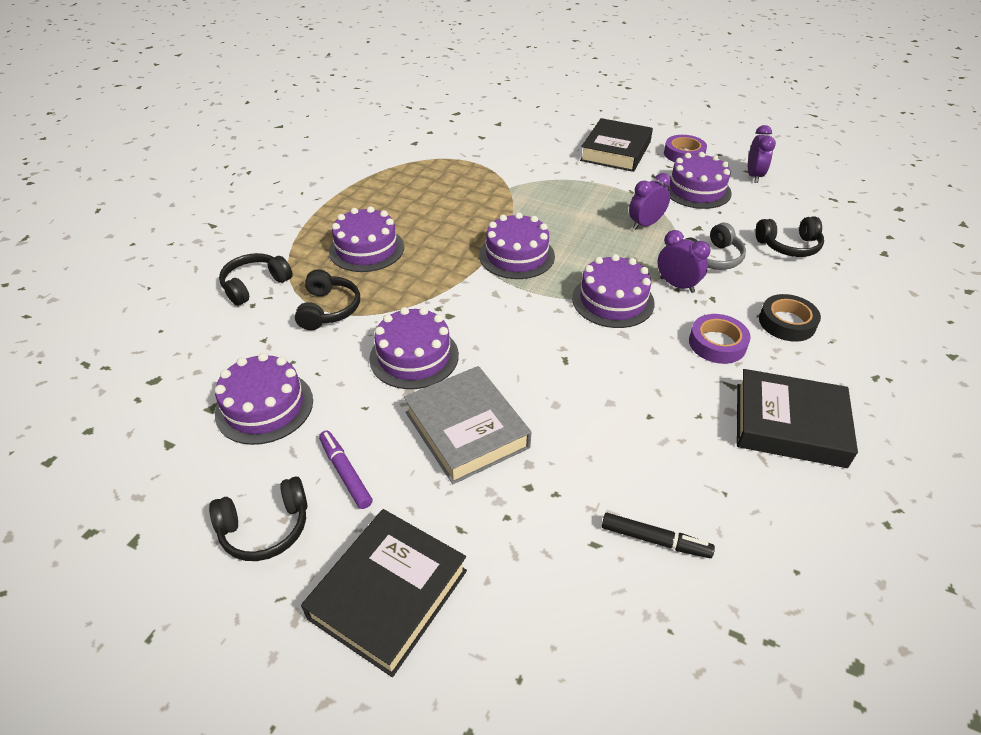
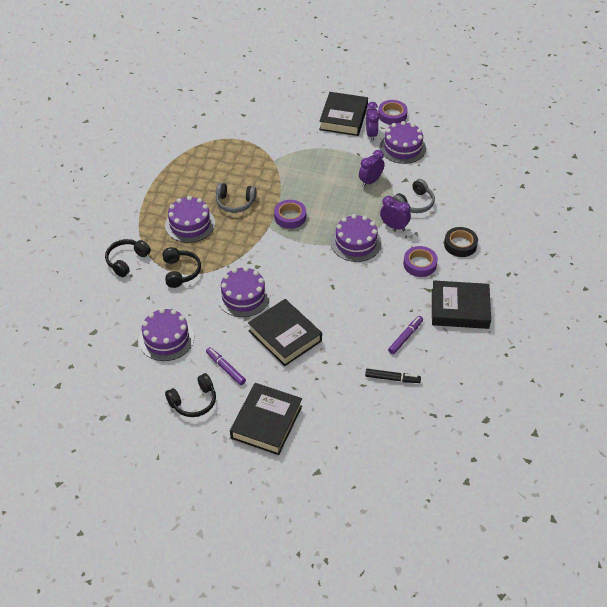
camera: 10 degrees left, 5 degrees up
(441, 230) = (235, 203): none -> grey headphones
(466, 430) = (285, 336): grey book -> black book
(516, 255) = (290, 217): purple cake -> purple tape
(686, 462) = (405, 337): none -> purple marker
(754, 176) = (441, 130): purple clock -> purple clock (371, 134)
(788, 246) = (463, 187): black headphones -> none

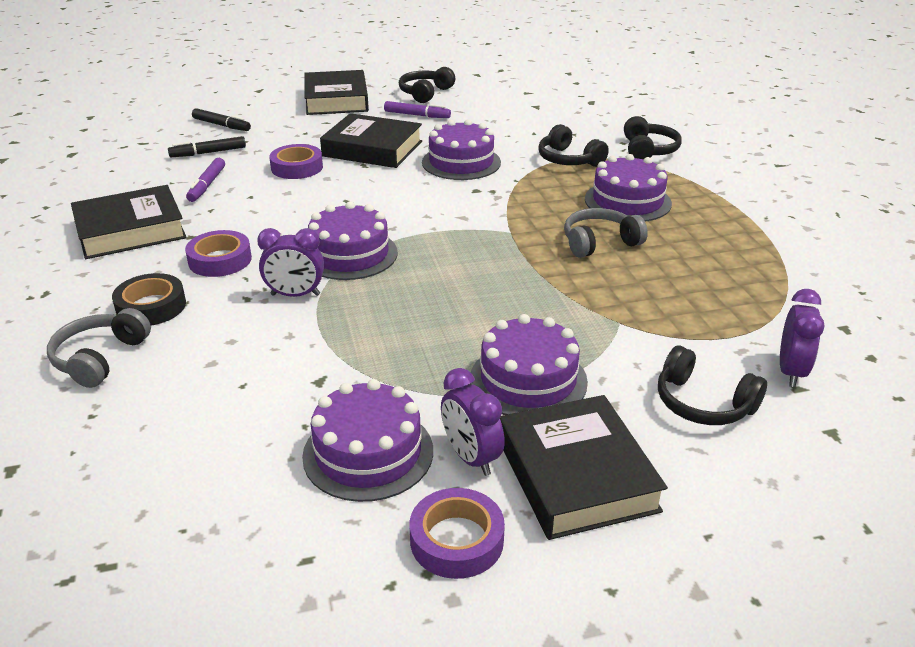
camera: 150 degrees right, 15 degrees down
(166, 338) = (508, 116): purple cake -> purple cake (528, 380)
(280, 122) = (703, 403): none -> black headphones
(290, 217) = (490, 253): purple tape -> purple tape (297, 167)
(370, 181) = (393, 352): purple clock -> purple clock (791, 372)
(370, 417) = (221, 125): none -> black marker
(414, 203) = (274, 343): grey headphones -> grey headphones (100, 358)

